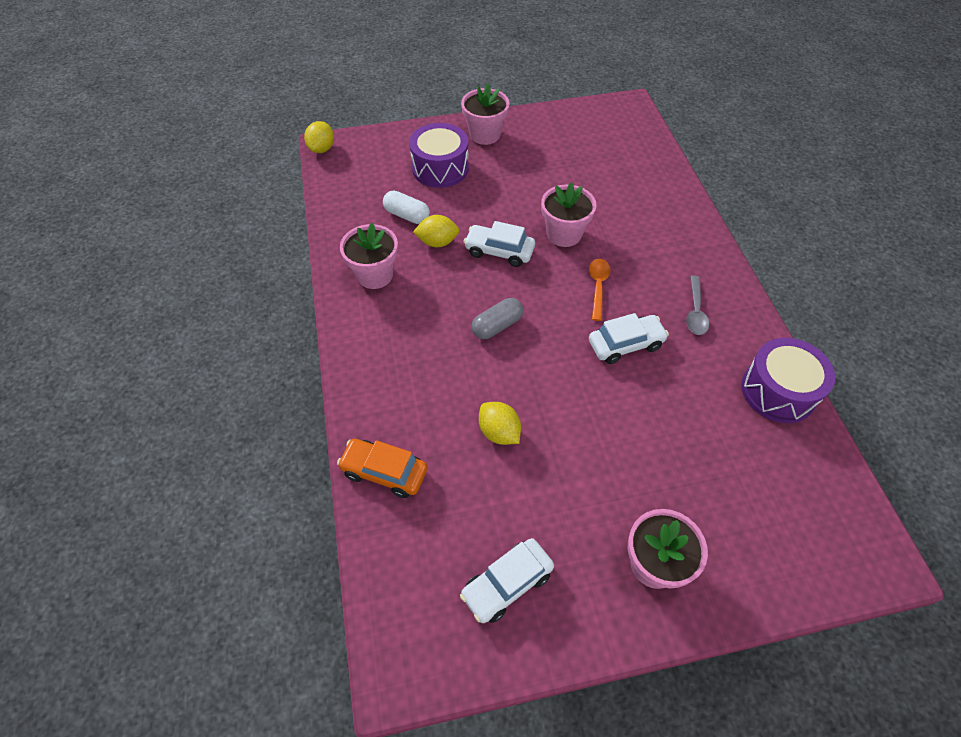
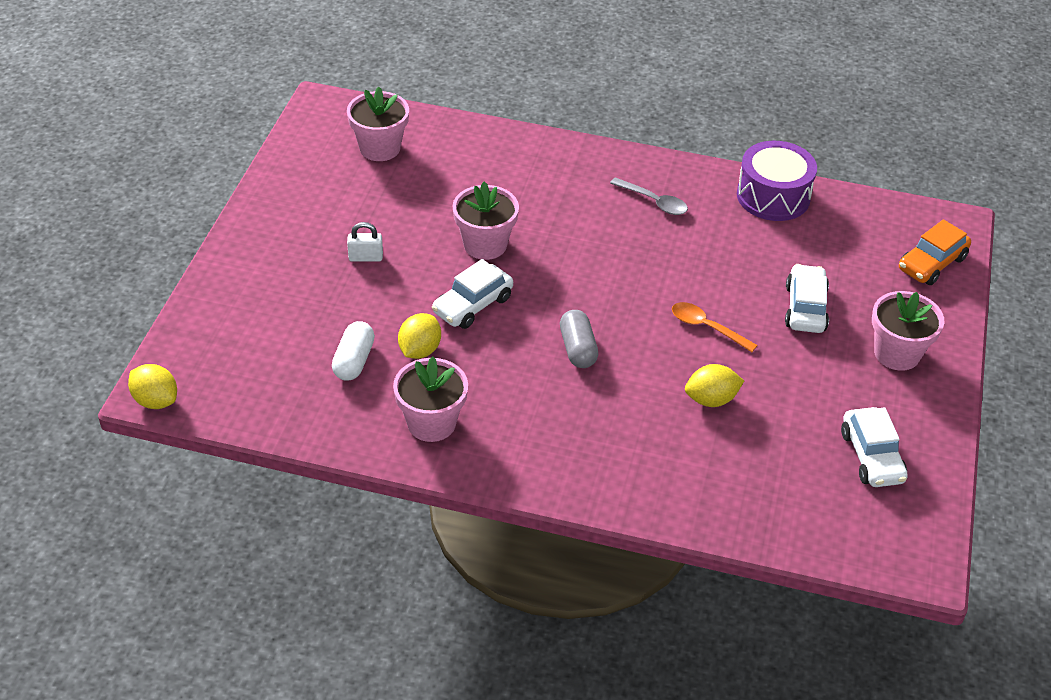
camera: 65 degrees left, 10 degrees down
(384, 472) = (709, 504): orange car -> orange car (931, 263)
(407, 215) = (354, 361): white capsule -> white capsule turned 45 degrees counterclockwise
(440, 168) = (294, 301): purple drum -> none
(485, 134) = (266, 240): pink flower pot -> pink flower pot (380, 148)
(504, 182) = (365, 257): none -> white padlock
(598, 287) = (577, 252): orange spoon -> orange spoon (707, 327)
(625, 344) = (662, 266): white car -> white car (805, 308)

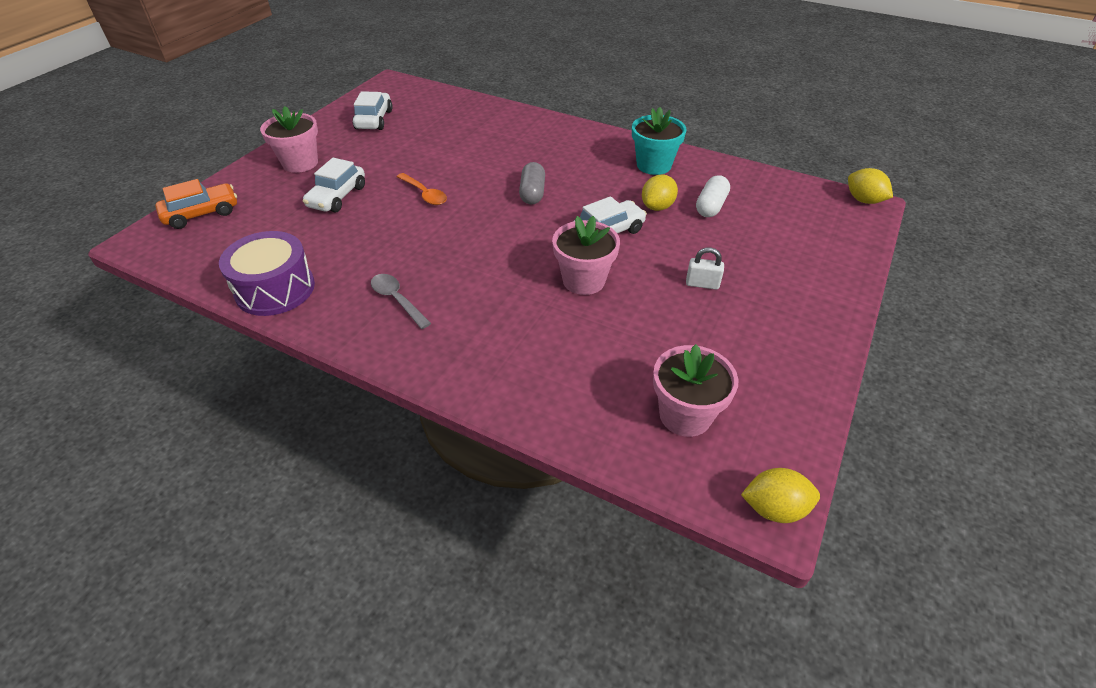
camera: 165 degrees left, 0 degrees up
(431, 423) = (653, 165): pink flower pot -> turquoise flower pot
(711, 399) = (453, 155): yellow lemon -> yellow lemon (774, 508)

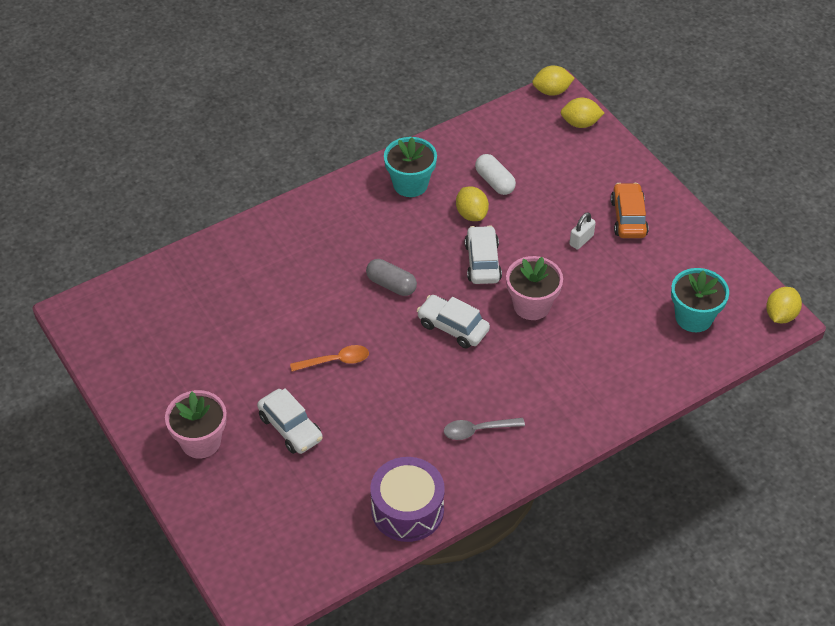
camera: 60 degrees left, 5 degrees up
(202, 214) = (240, 544): orange car -> orange car (628, 218)
(374, 119) = (155, 354): white car -> white car (453, 327)
(685, 415) = (693, 317): pink flower pot -> turquoise flower pot
(850, 231) = (580, 123): none -> yellow lemon

